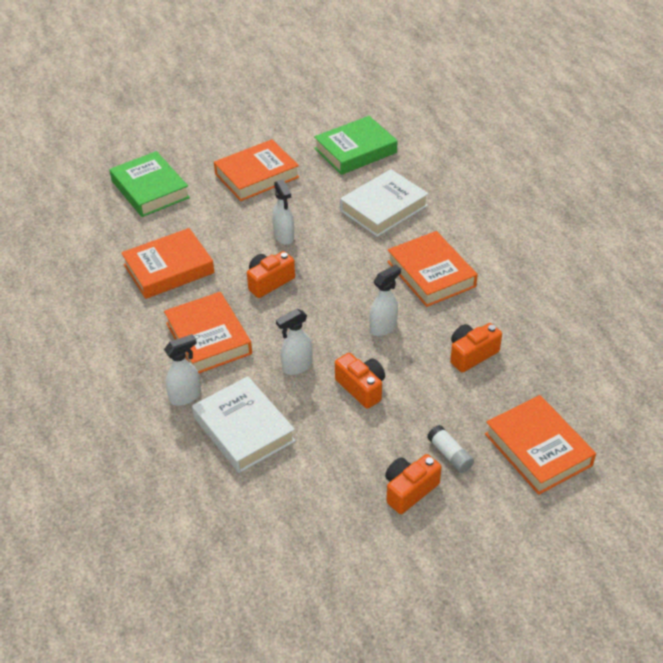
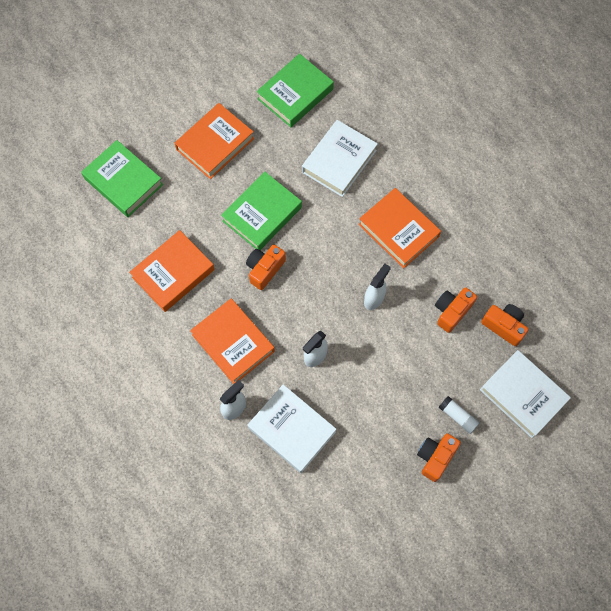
camera: 15 degrees left, 25 degrees up
(284, 237) = (262, 214): white spray bottle -> green book
(361, 388) = (373, 366): orange camera -> orange camera (504, 326)
(538, 449) = (523, 395): orange book -> white book

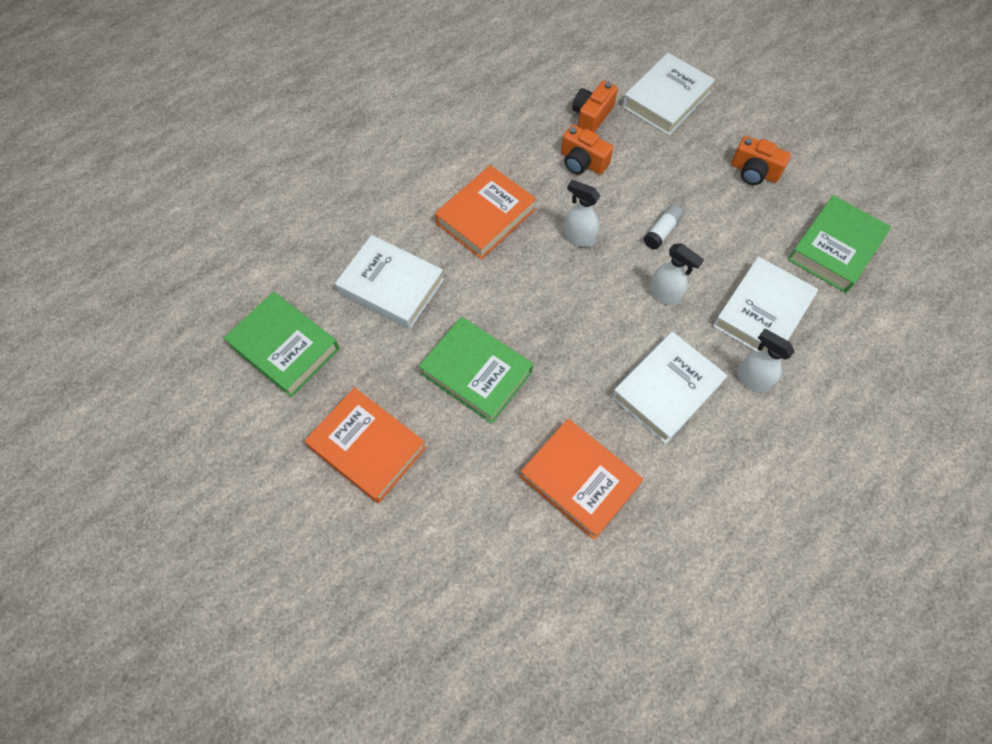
camera: 95 degrees left, 5 degrees down
(123, 181) = (437, 578): green book -> green book (835, 248)
(233, 343) = (666, 390): orange book -> white book
(265, 269) = (557, 362): orange camera -> none
(458, 416) = (703, 153): white glue stick -> white glue stick (661, 232)

